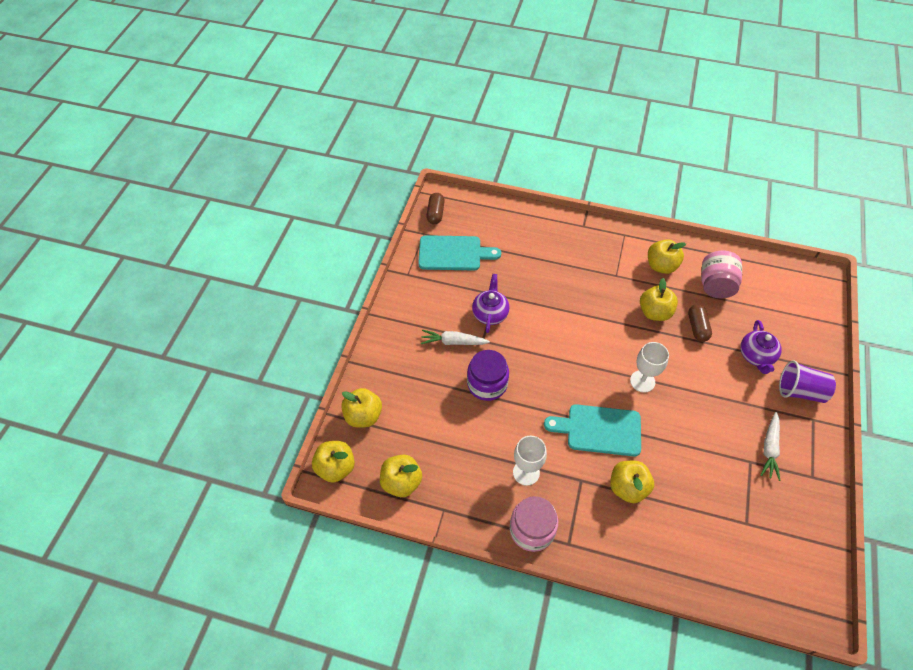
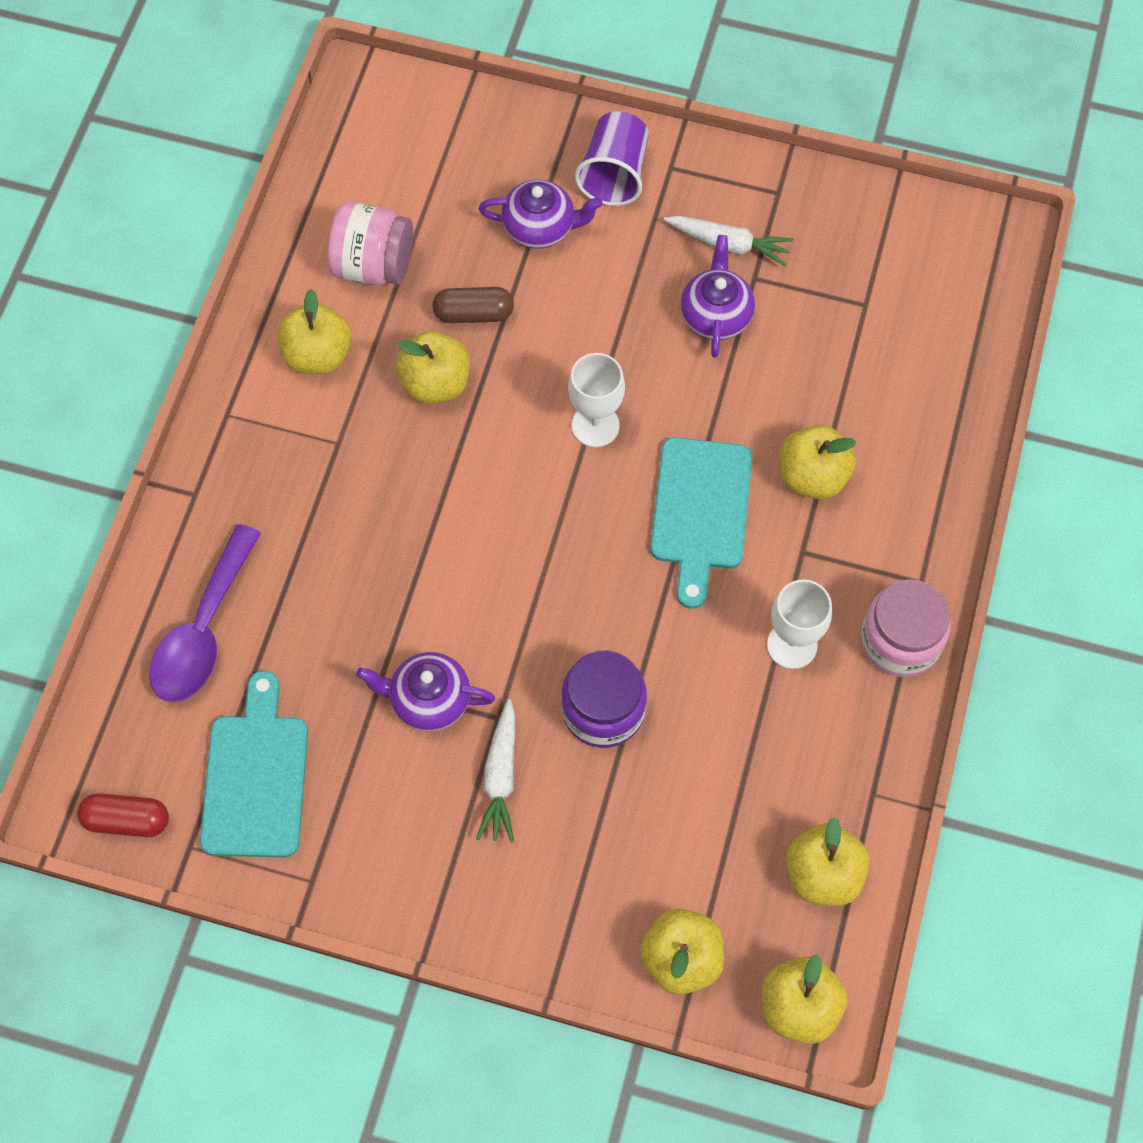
camera: 90 degrees left, 10 degrees up
(435, 213) = (127, 820): brown capsule -> red capsule
(519, 232) = (203, 631): none -> purple spoon
(721, 440) = (716, 315): none -> purple teapot

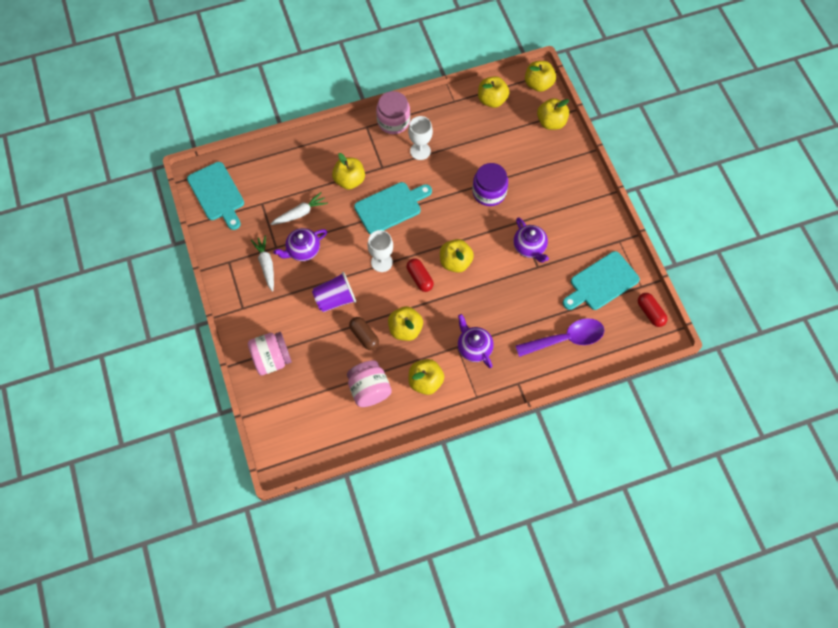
camera: 125 degrees left, 0 degrees up
(500, 547) = (455, 262): none -> yellow apple
(500, 777) = (537, 208): white carrot -> white carrot (300, 213)
(514, 467) = (419, 278): none -> red capsule
(540, 228) = (306, 338): purple teapot -> purple teapot (474, 348)
(541, 160) = (272, 359): none -> pink jar
(614, 174) = (260, 326): purple cup -> purple cup (335, 299)
(937, 246) = (217, 194): none -> turquoise cutting board

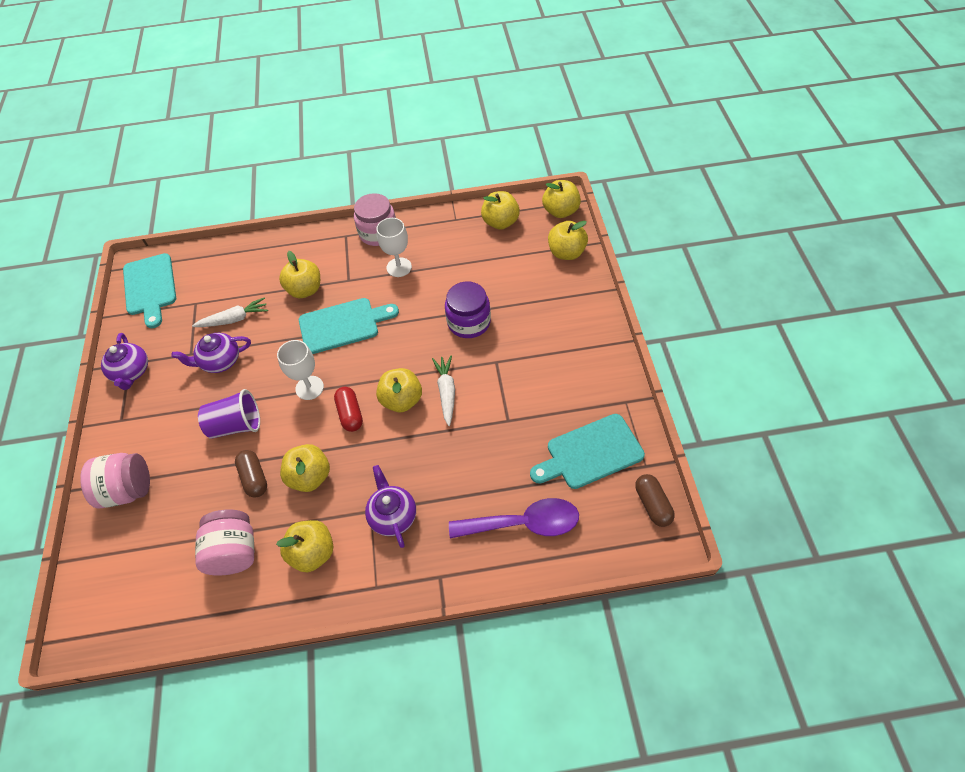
camera: 15 degrees right, 10 degrees down
(266, 264) = (170, 372): white carrot -> white carrot (446, 392)
(529, 247) = (503, 394): purple teapot -> purple teapot (131, 372)
(650, 313) = (652, 504): red capsule -> brown capsule

